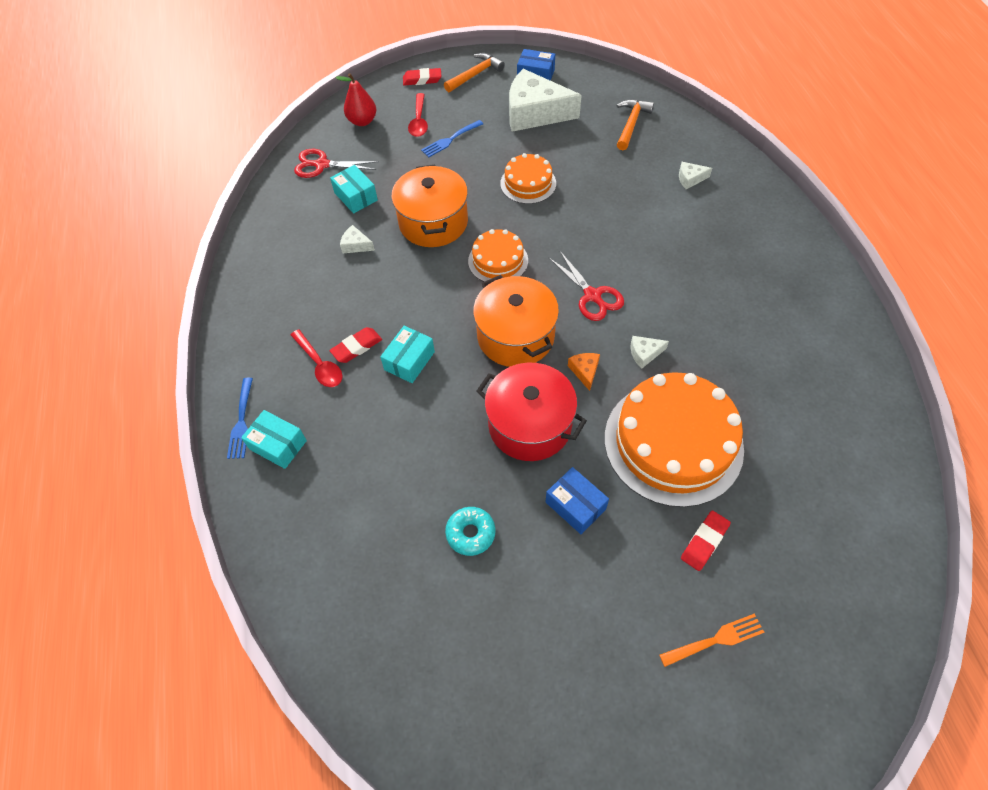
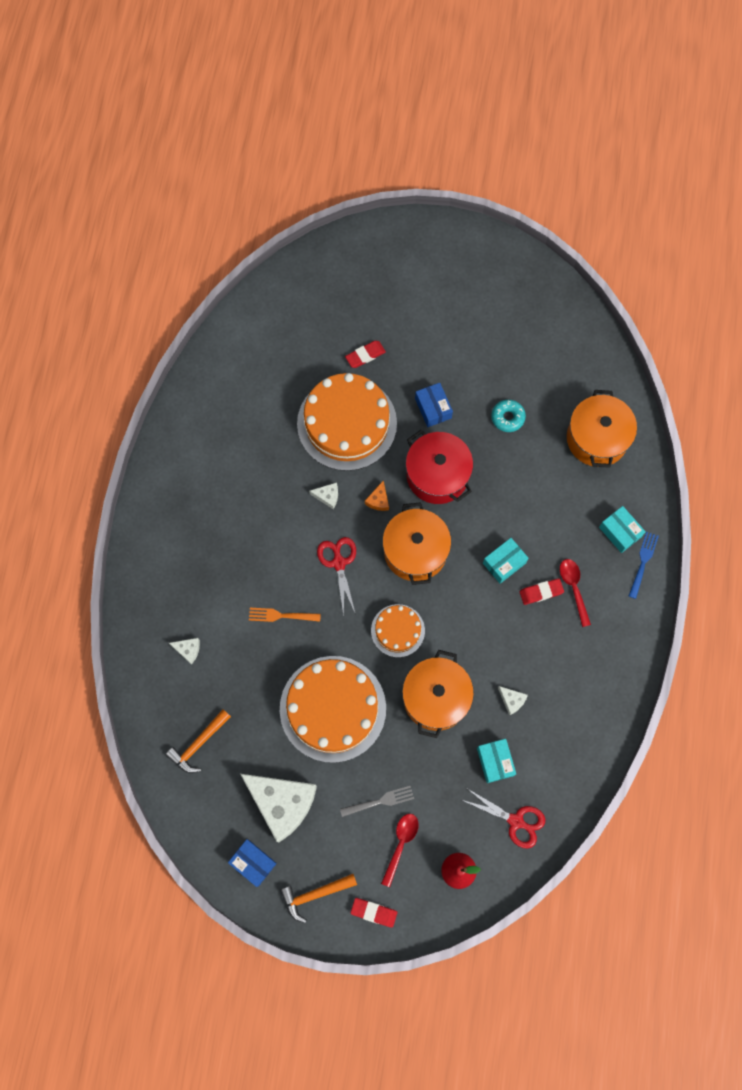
camera: 160 degrees left, 15 degrees up
(338, 553) = (597, 438): none -> orange pot
(450, 140) = (380, 801): blue fork -> grey fork
(528, 183) = (332, 708): orange cake -> orange cake, size x1.94
(715, 640) = (391, 303): orange fork -> orange fork (281, 615)

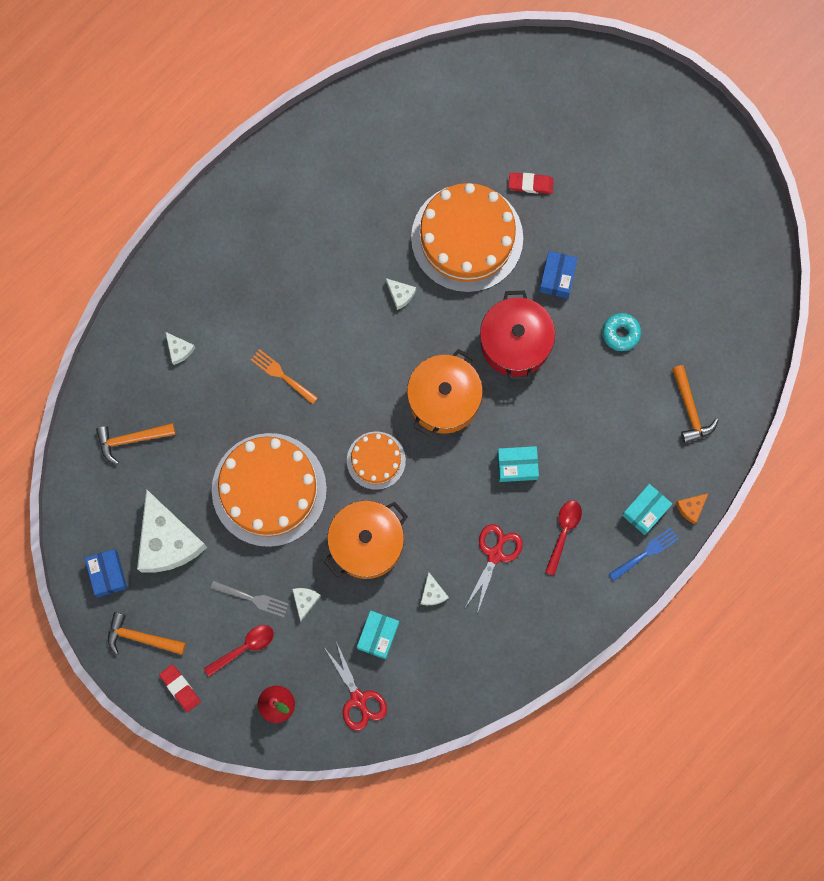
camera: 35 degrees right, 5 degrees up
(339, 563) = (367, 363): red scissors -> red scissors (495, 555)
(378, 500) = (444, 330): orange cheese -> orange cheese (691, 508)
(421, 774) = (305, 601): none -> white cheese
(541, 592) = (531, 515): red eraser -> none
(597, 438) = (690, 409): orange pot -> orange hammer
(620, 532) = (645, 511): turquoise box -> turquoise box turned 45 degrees clockwise

